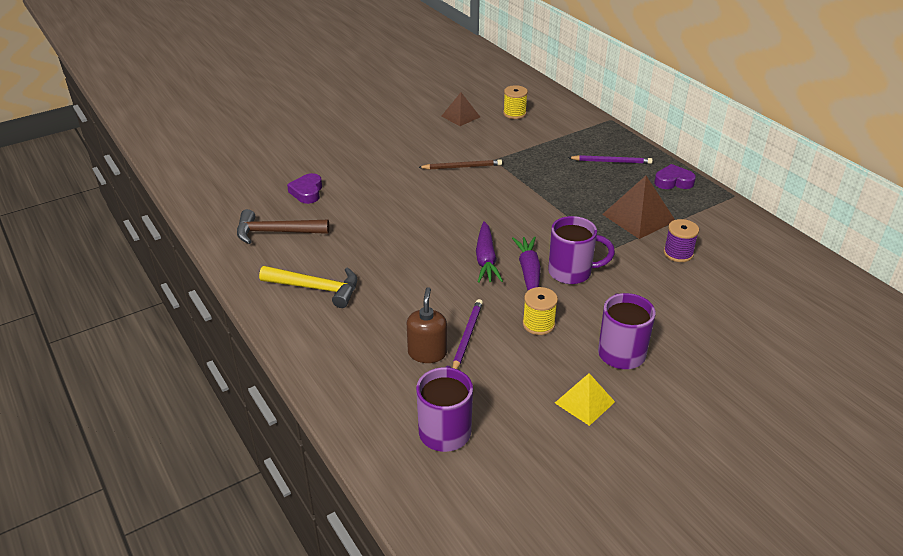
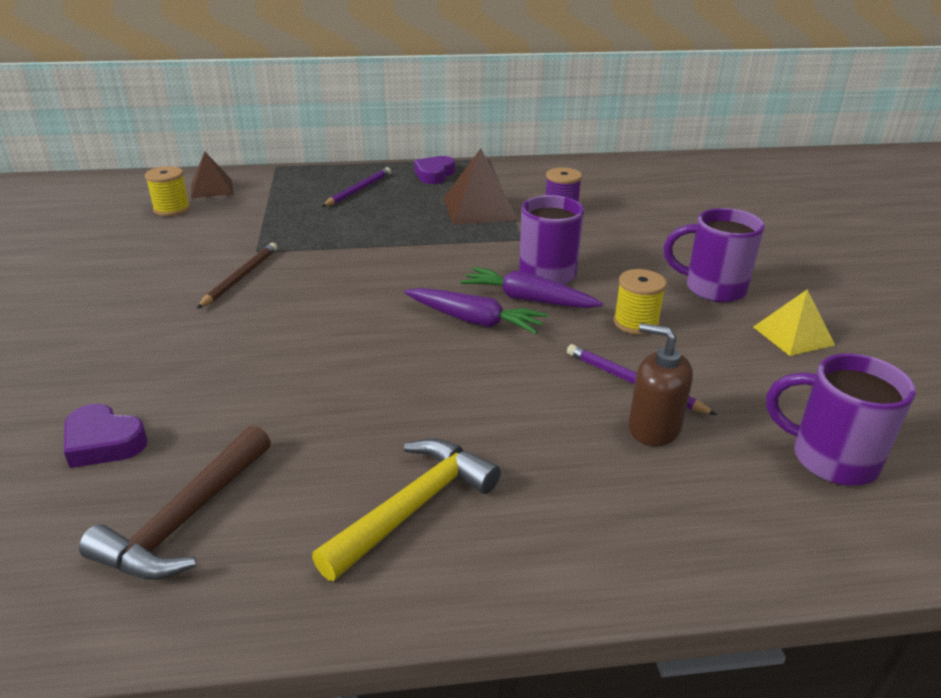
camera: 65 degrees left, 5 degrees down
(460, 116) = (114, 243): brown pyramid -> brown pyramid (212, 188)

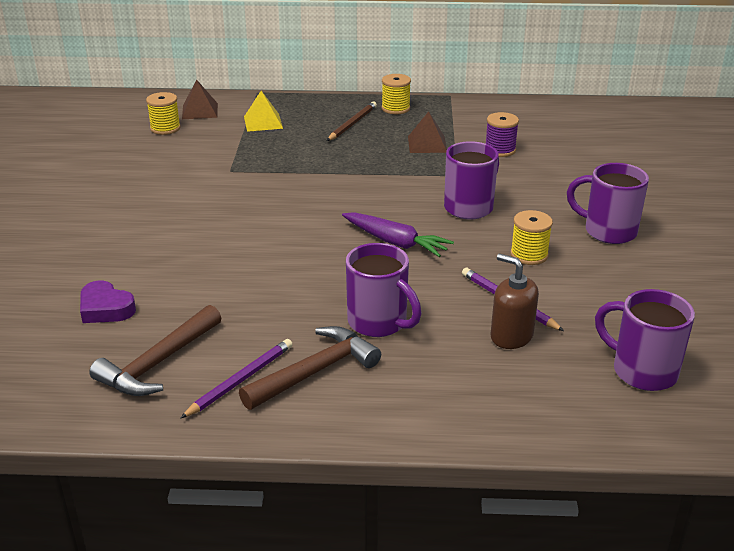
camera: 10 degrees right, 0 degrees up
(240, 277) = (214, 192): brown pencil -> brown pencil (352, 124)
(358, 190) = (325, 120): purple pencil -> purple pencil (240, 380)
(413, 507) = (314, 372): yellow hammer -> brown hammer
(434, 174) = (395, 108): purple heart -> yellow spool
(479, 208) = (427, 144): brown pyramid -> brown pyramid, size x0.65
(482, 426) = (379, 322): none -> purple mug
(527, 299) = (444, 228): purple carrot -> none
(793, 335) = (660, 276): yellow pyramid -> yellow pyramid (263, 122)

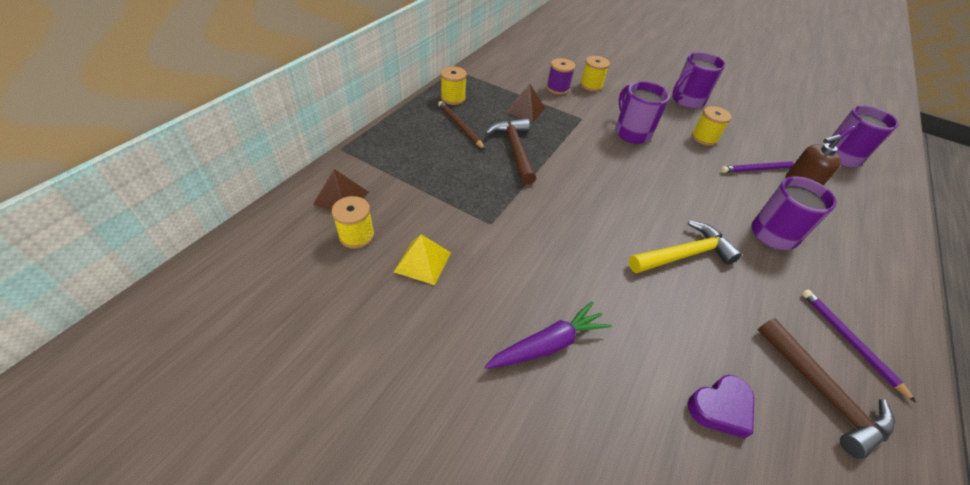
camera: 65 degrees left, 15 degrees up
(263, 122) = (409, 169): yellow pyramid -> yellow pyramid (422, 262)
(282, 268) = (683, 255): none -> yellow hammer
(314, 372) = (837, 292): brown hammer -> brown hammer (514, 150)
(396, 242) = (666, 182): purple carrot -> purple carrot (548, 344)
(539, 166) = (591, 85): none -> yellow spool

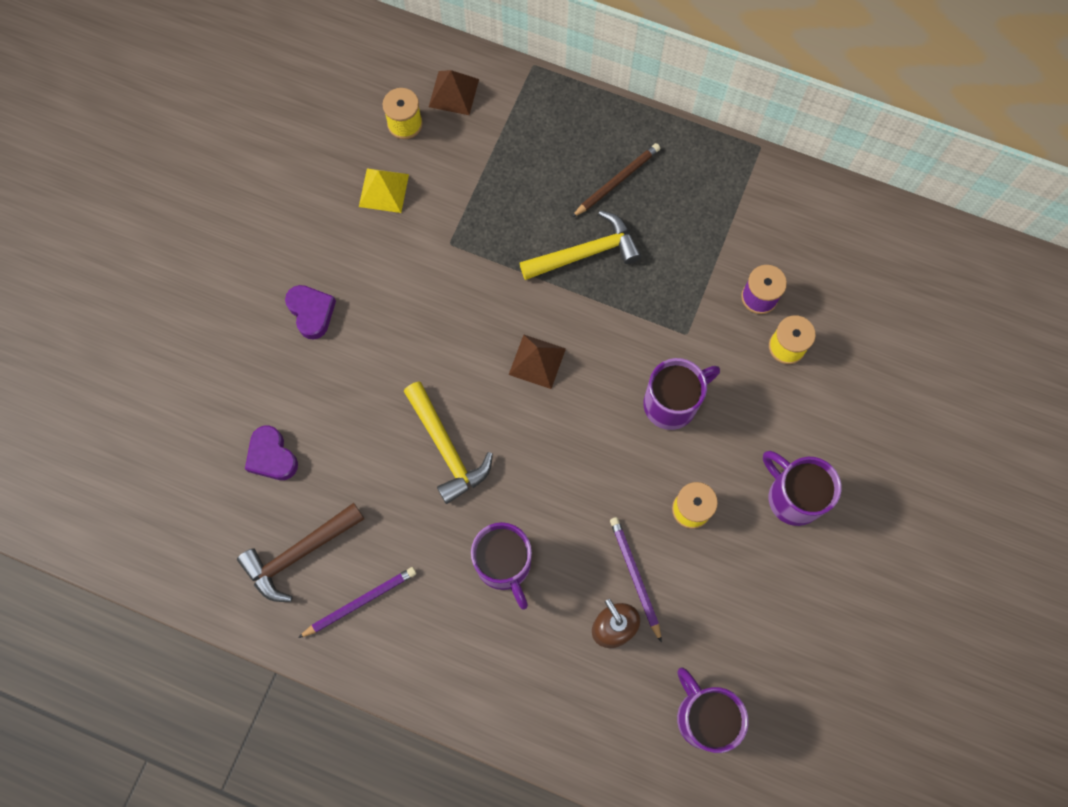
camera: 85 degrees right, 25 degrees up
(453, 98) = (681, 160): yellow spool -> none
(514, 150) = (585, 253): brown hammer -> yellow hammer
(525, 110) = (683, 256): brown pyramid -> brown pyramid (537, 361)
(548, 344) = (311, 312): purple carrot -> purple heart

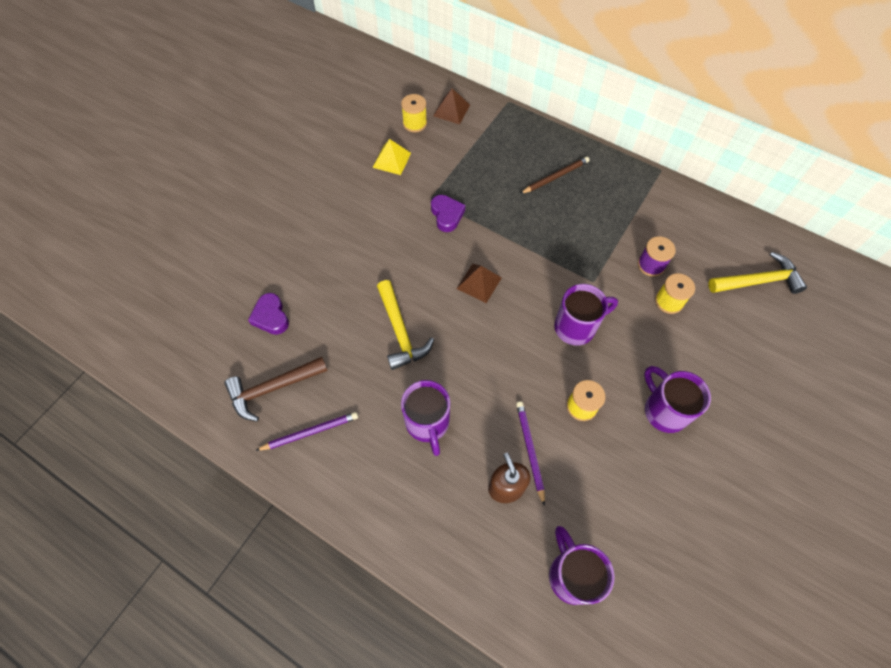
camera: 10 degrees right, 10 degrees down
(311, 312) = (324, 227): purple heart -> purple heart (447, 215)
(585, 253) = (526, 218): yellow hammer -> yellow hammer (758, 281)

